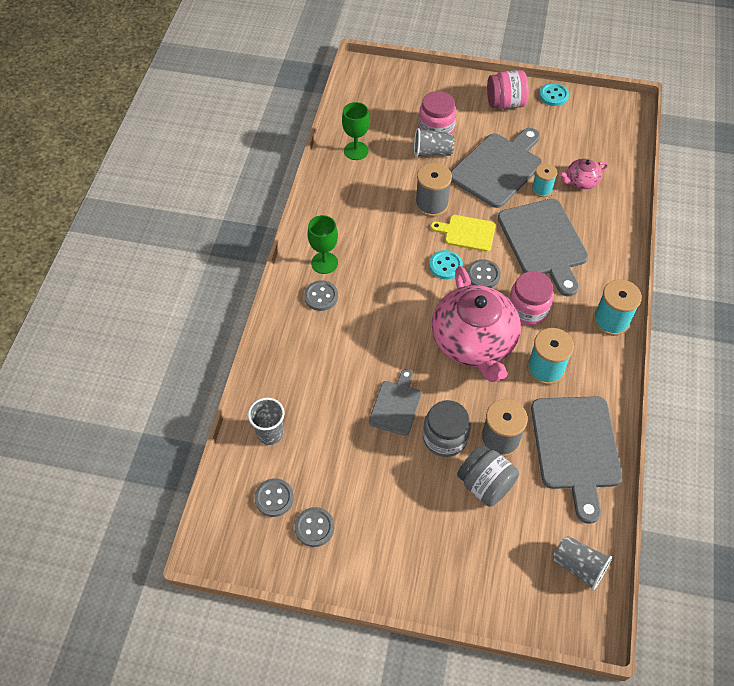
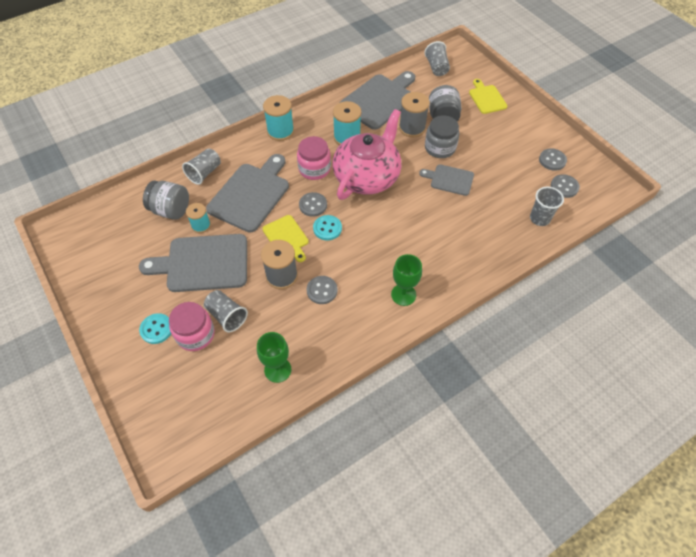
camera: 135 degrees left, 0 degrees up
(321, 296) = (430, 273): grey button -> grey button (322, 290)
(396, 405) = (449, 179): grey cutting board -> grey cutting board turned 45 degrees clockwise
(469, 565) = (486, 98): none -> yellow cutting board
(505, 103) = (120, 309): pink jar -> none
(553, 95) = (81, 284): turquoise button -> turquoise button (156, 329)
(581, 181) = (171, 210): pink teapot -> grey jar
(607, 228) = (204, 173): none -> grey cup

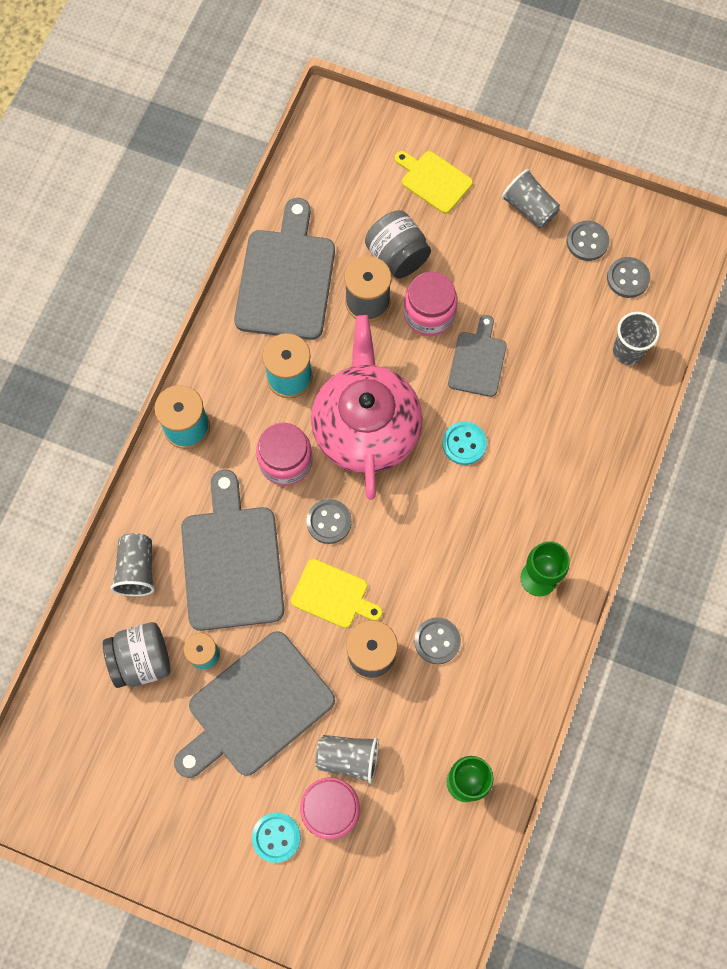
camera: 35 degrees left, 15 degrees up
(327, 228) = (375, 545): turquoise button -> turquoise button (464, 444)
(436, 67) = (325, 163): grey cup -> grey cup (529, 208)
(440, 148) = (429, 314): grey jar -> pink jar
(449, 179) = (477, 361): grey cutting board -> grey cutting board turned 120 degrees clockwise

